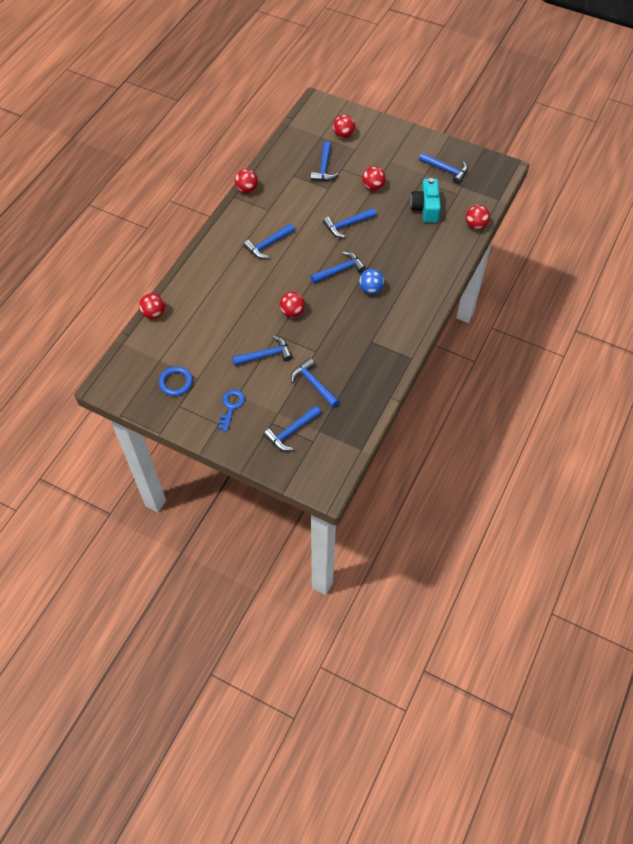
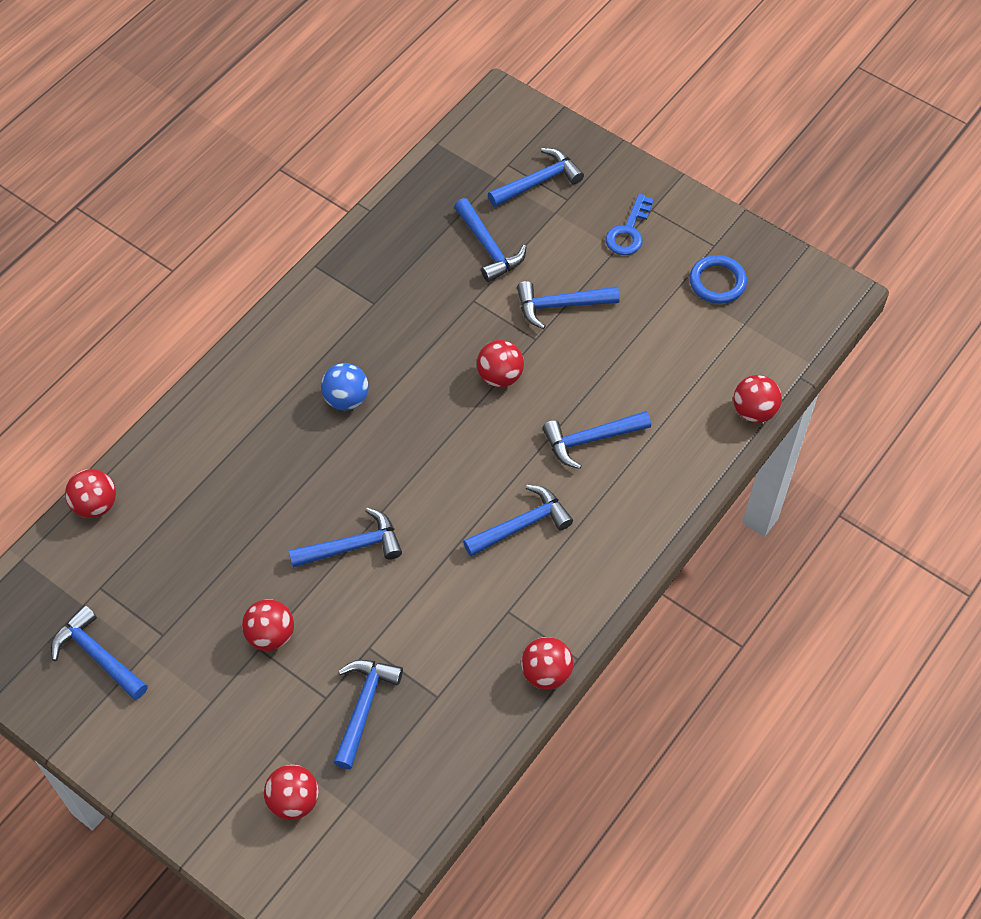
camera: 170 degrees left, 0 degrees up
(340, 270) = (393, 447): blue hammer -> blue hammer (590, 440)
(425, 208) = (179, 562): turquoise camera -> none

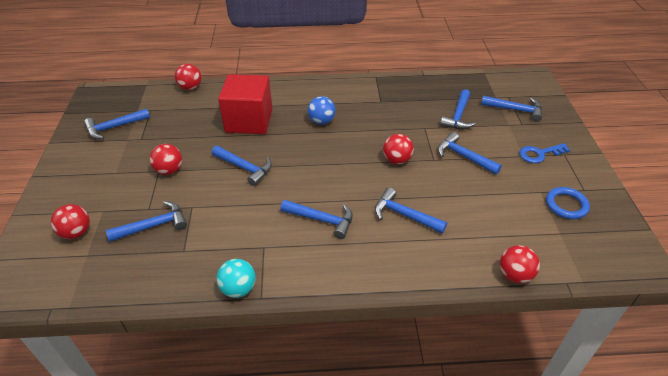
camera: 50 degrees right, 15 degrees down
(97, 655) = (114, 127): blue hammer -> blue hammer turned 120 degrees counterclockwise
(258, 481) = (249, 121): none -> red cube
(546, 673) = (238, 289): red ball -> turquoise ball

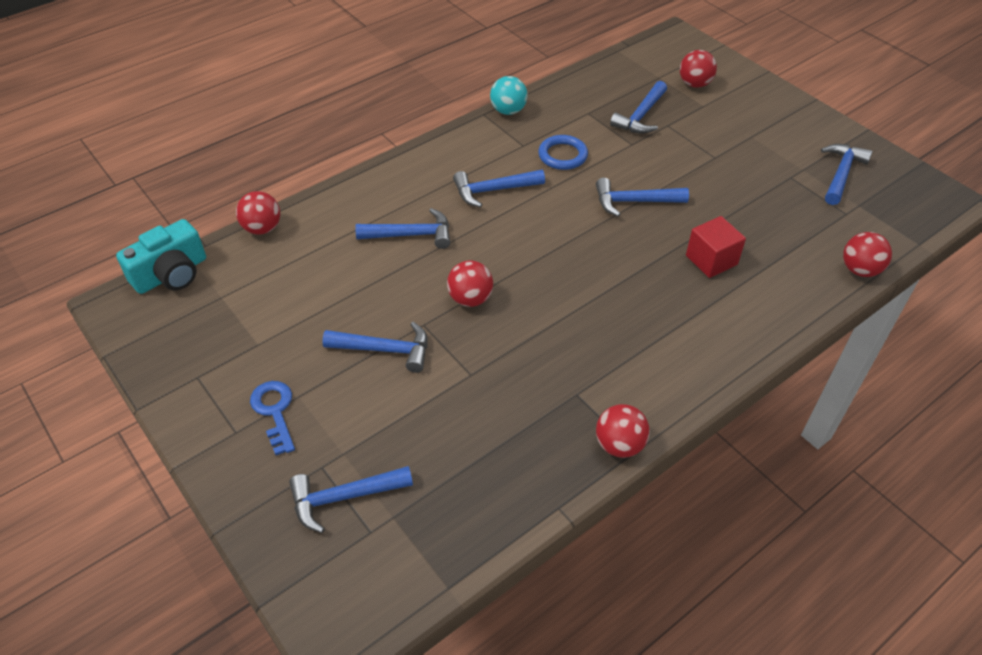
camera: 145 degrees right, 5 degrees up
(169, 170) = (705, 162): red ball -> red ball (619, 445)
(249, 121) = (711, 260): red cube -> red cube, size x0.57
(321, 121) = (621, 308): blue ball -> none
(458, 116) = (434, 428): blue hammer -> none
(539, 154) = (275, 412): blue key -> blue key turned 60 degrees counterclockwise
(566, 205) = (219, 339): blue ring -> blue ring (562, 155)
(598, 269) = (171, 274): none -> turquoise camera

